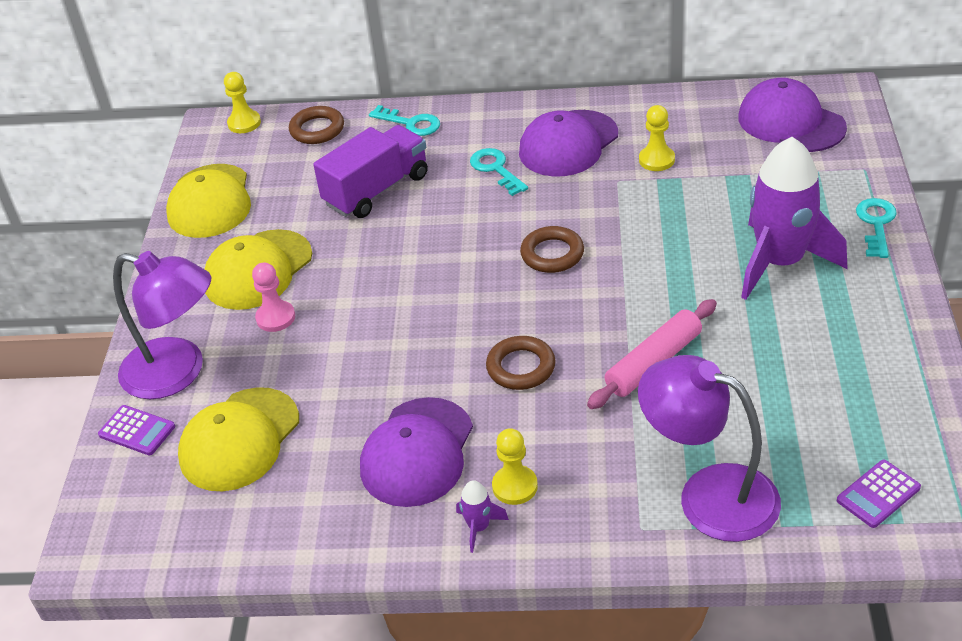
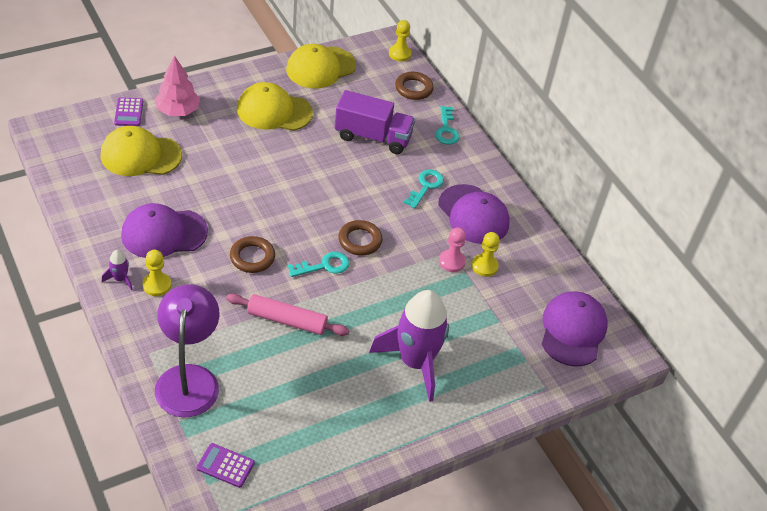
camera: 50 degrees right, 5 degrees up
(178, 373) = (177, 111): purple lamp -> pink tree
(275, 318) = (239, 134): pink pawn -> pink pawn (451, 261)
(568, 144) = (473, 214): purple cap -> purple cap turned 135 degrees counterclockwise
(876, 224) = (486, 408): turquoise key -> turquoise key (324, 266)

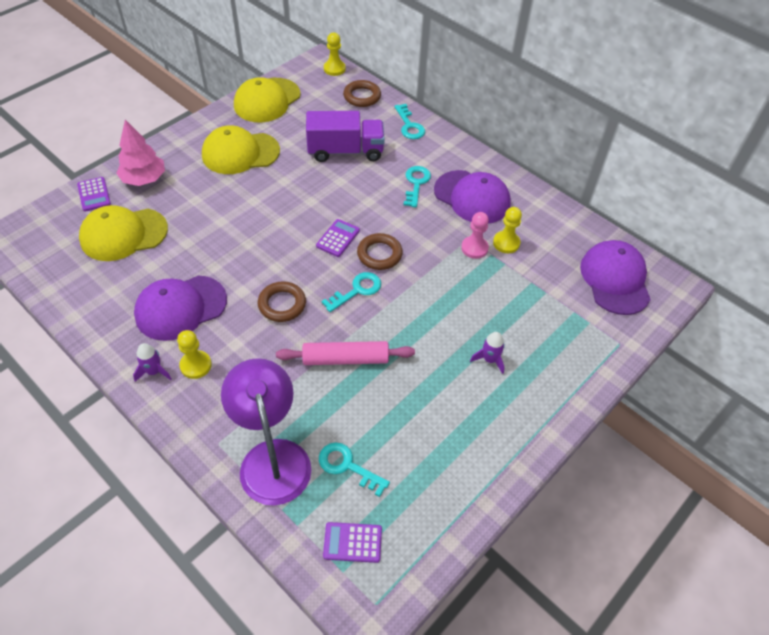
camera: 15 degrees left, 5 degrees up
(248, 407) = (347, 466): none -> turquoise key
(328, 215) = (338, 238): none -> purple calculator
(415, 362) = (489, 359): purple rocket -> purple rocket, size x0.40

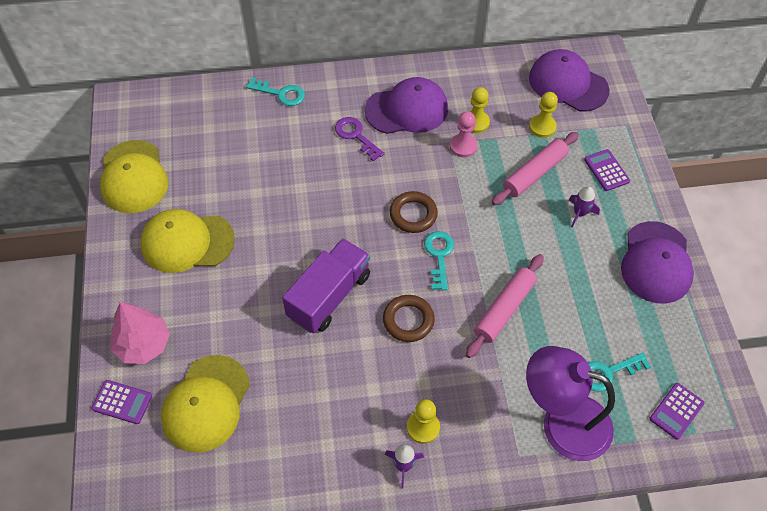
camera: 50 degrees left, 5 degrees up
(180, 308) = (345, 403): purple cap -> purple cap (656, 262)
(240, 153) = (187, 242): yellow cap -> yellow cap turned 60 degrees clockwise
(334, 69) = (145, 97): yellow pawn -> yellow pawn (542, 127)
(338, 238) = (368, 232): purple calculator -> purple calculator (606, 170)
(345, 151) = (266, 160): purple truck -> purple truck (329, 296)
(362, 96) = (207, 102): brown ring -> none
(416, 183) = (356, 136): turquoise key -> purple key
(497, 307) = (534, 173): none -> pink rolling pin

